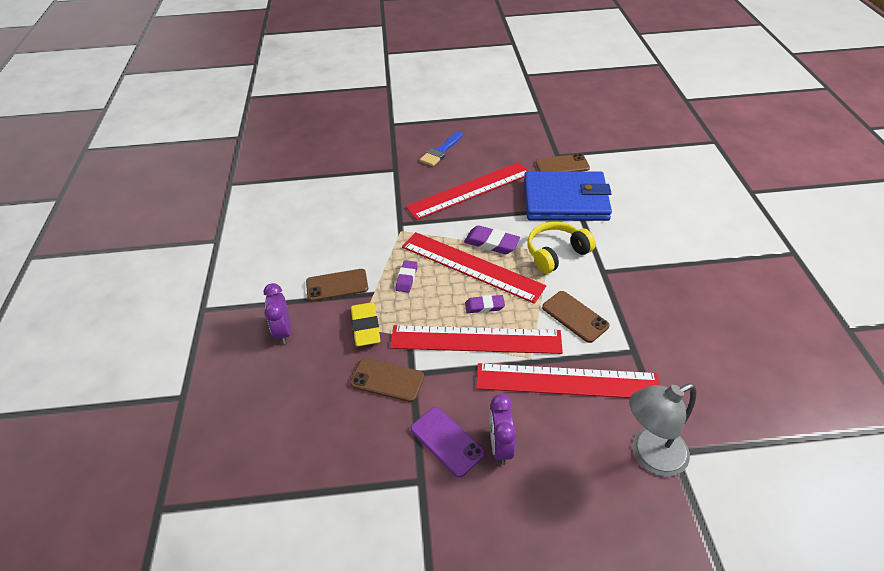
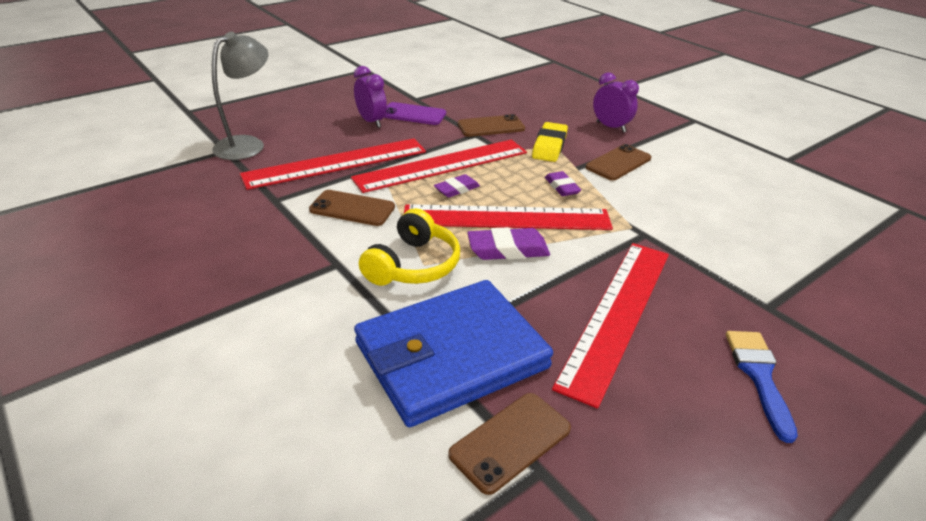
camera: 145 degrees right, 10 degrees down
(366, 327) = (549, 146): yellow eraser -> yellow eraser turned 60 degrees clockwise

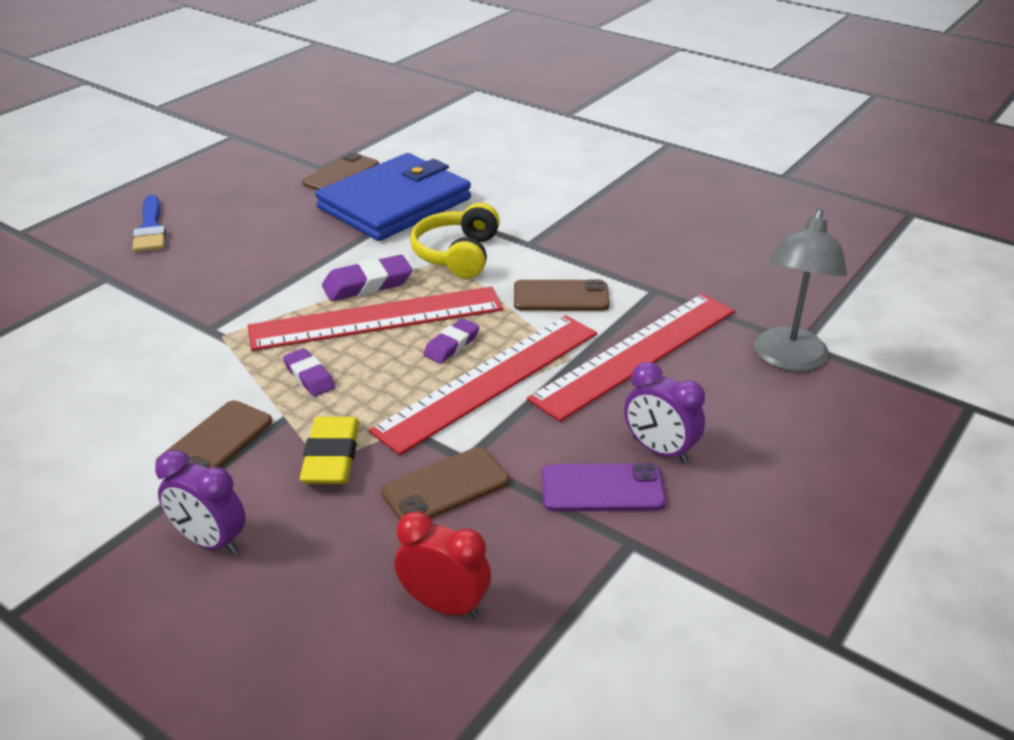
camera: 165 degrees right, 0 degrees up
(505, 96) = (444, 605): none -> red clock
(617, 314) = (257, 249): red ruler -> none

